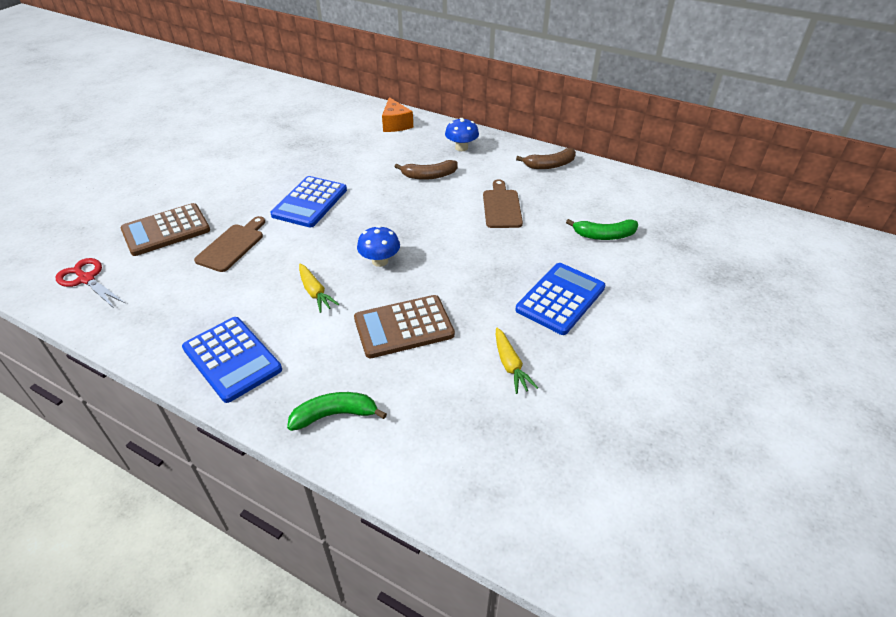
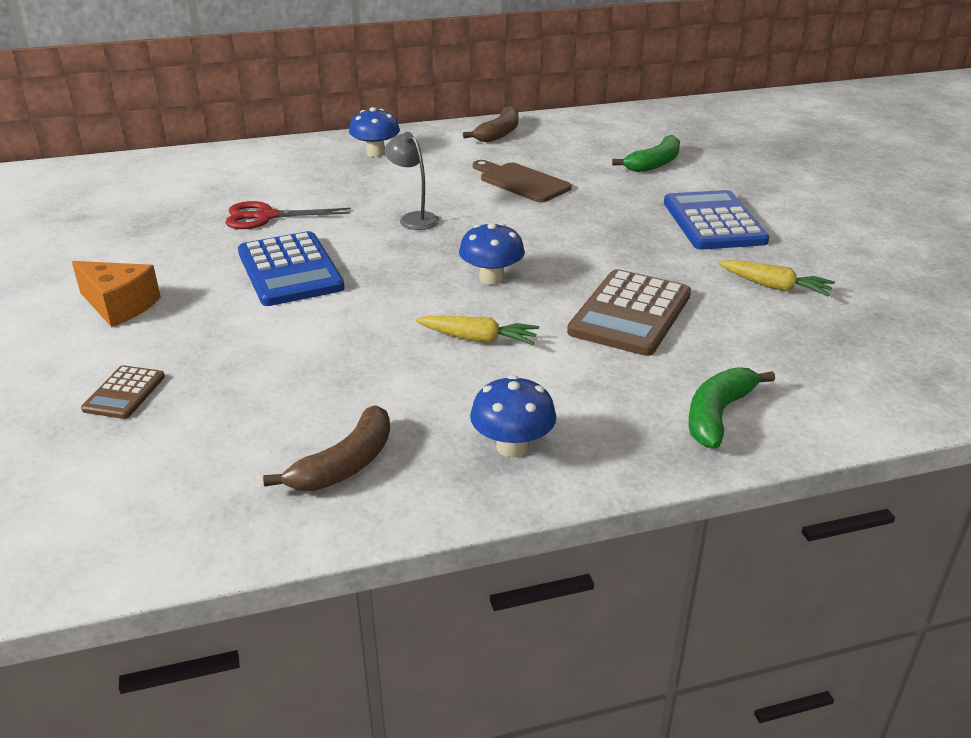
camera: 45 degrees left, 10 degrees down
(86, 279) = (101, 510): red scissors -> red scissors (266, 217)
(166, 230) = (124, 393): brown calculator -> brown calculator, size x0.51
(232, 246) = (271, 356): brown cutting board -> none
(232, 359) = (512, 447): blue calculator -> blue mushroom
(395, 124) = (247, 161): orange cheese -> orange cheese (119, 306)
(408, 202) = (414, 218): none -> grey lamp
(429, 176) = (390, 189): brown banana -> brown banana (345, 464)

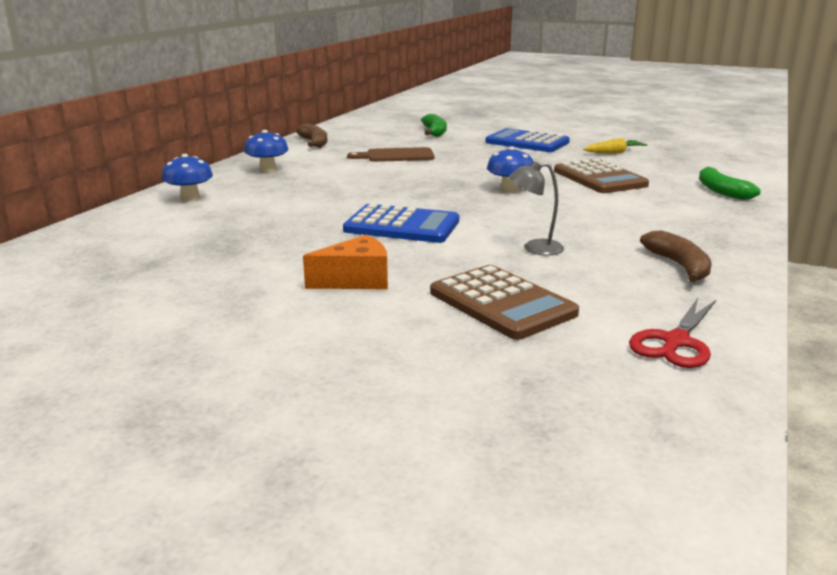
camera: 50 degrees left, 10 degrees down
(124, 393) = (502, 303): brown calculator -> brown calculator, size x1.96
(266, 217) = (300, 214): red scissors -> red scissors (676, 342)
(414, 218) = (392, 185): grey lamp -> grey lamp (534, 248)
(478, 339) = (578, 209): yellow carrot -> none
(512, 447) = (704, 230): blue mushroom -> blue mushroom (190, 198)

